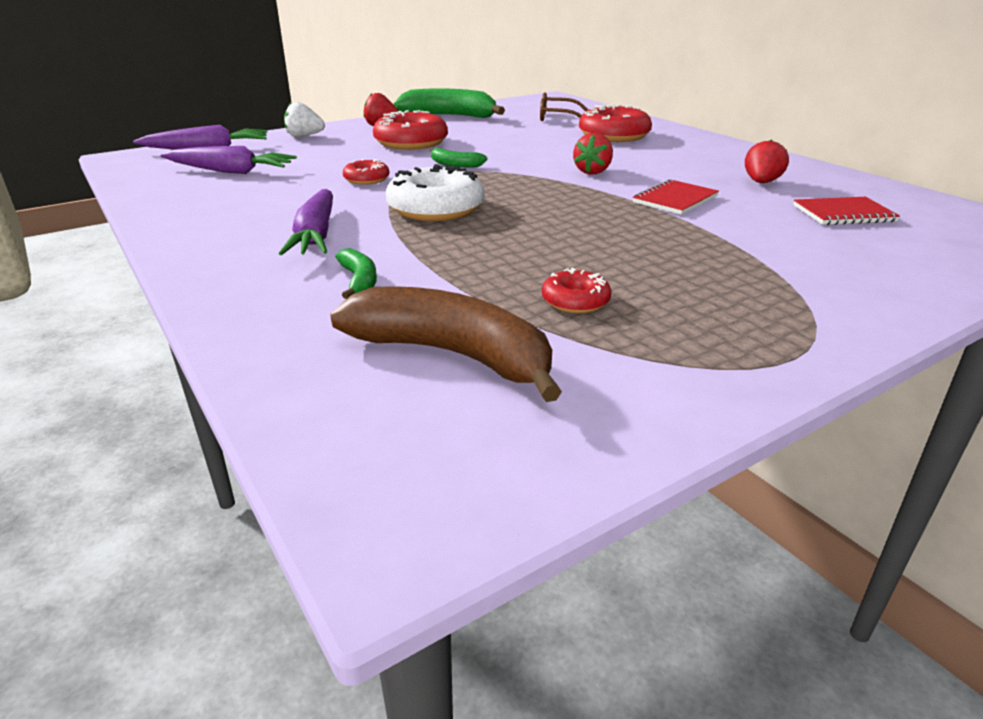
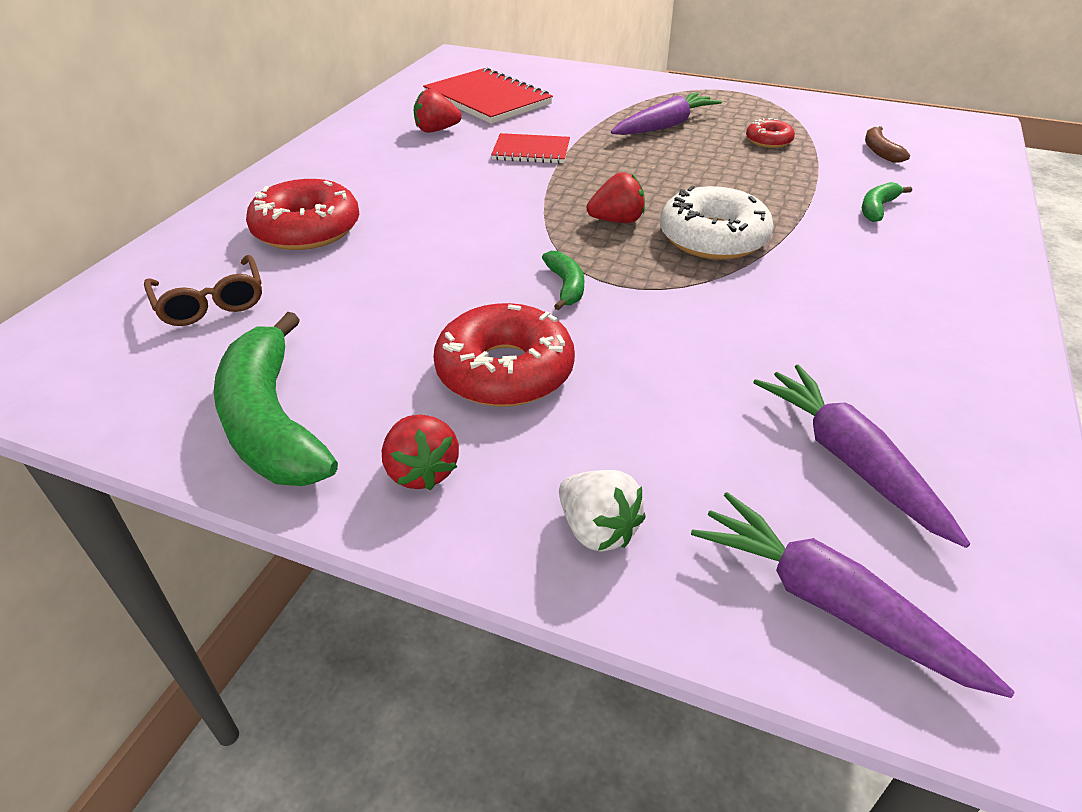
camera: 125 degrees left, 10 degrees up
(316, 235) = (861, 264): purple carrot -> purple carrot (665, 126)
(366, 179) = (701, 319): red donut -> none
(453, 355) = (880, 151): brown banana -> brown banana, size x0.47
(593, 172) = (491, 201): red strawberry -> red strawberry (617, 221)
(843, 213) = (487, 99): red notebook -> red notebook, size x1.70

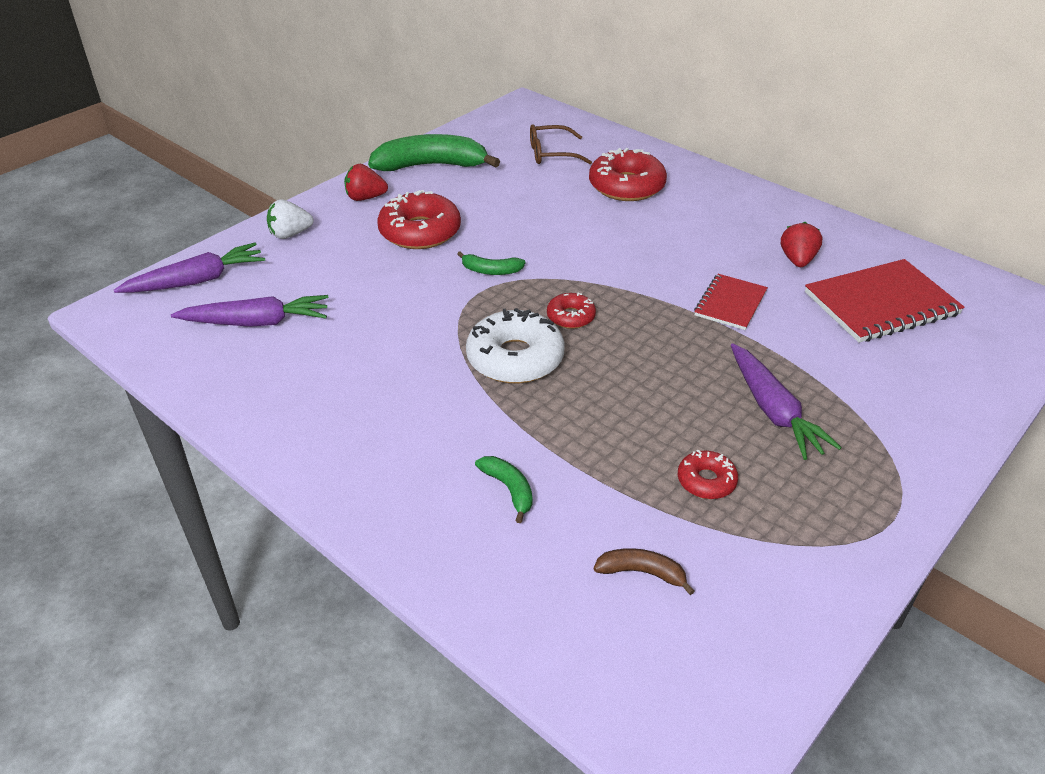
camera: 110 degrees right, 0 degrees up
(617, 221) = (570, 317): red strawberry -> red donut

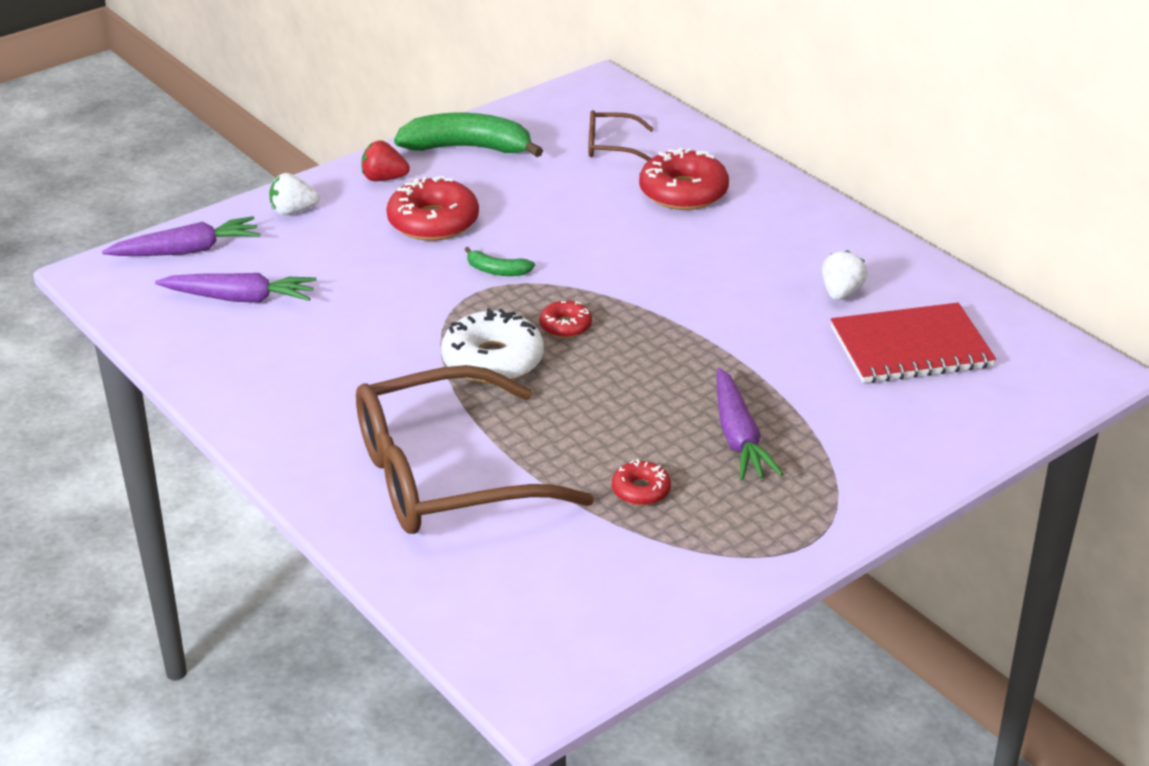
camera: 10 degrees right, 5 degrees down
(509, 489) = (447, 475): green banana -> brown glasses
(642, 572) = (546, 556): brown banana -> none
(730, 303) = (743, 330): red notebook -> none
(797, 260) = (841, 293): red strawberry -> white strawberry

